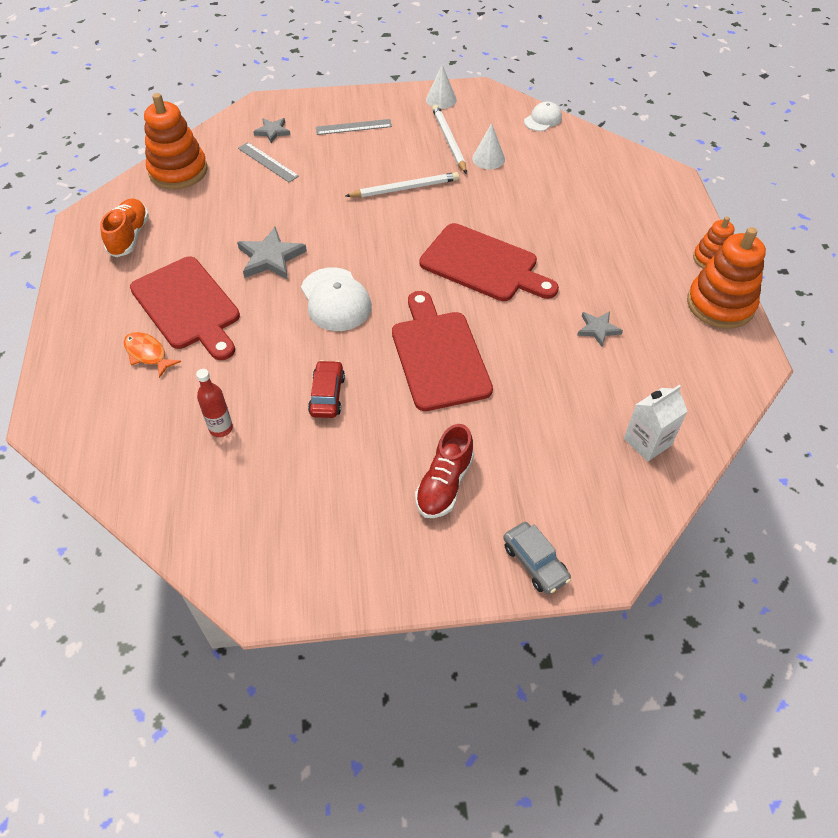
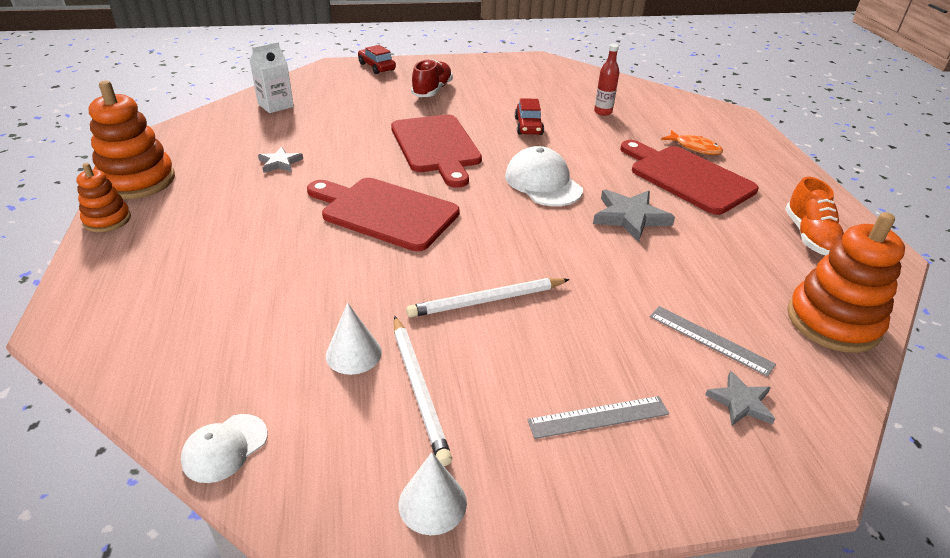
camera: 175 degrees right, 15 degrees down
(535, 562) = (376, 67): grey car -> red car

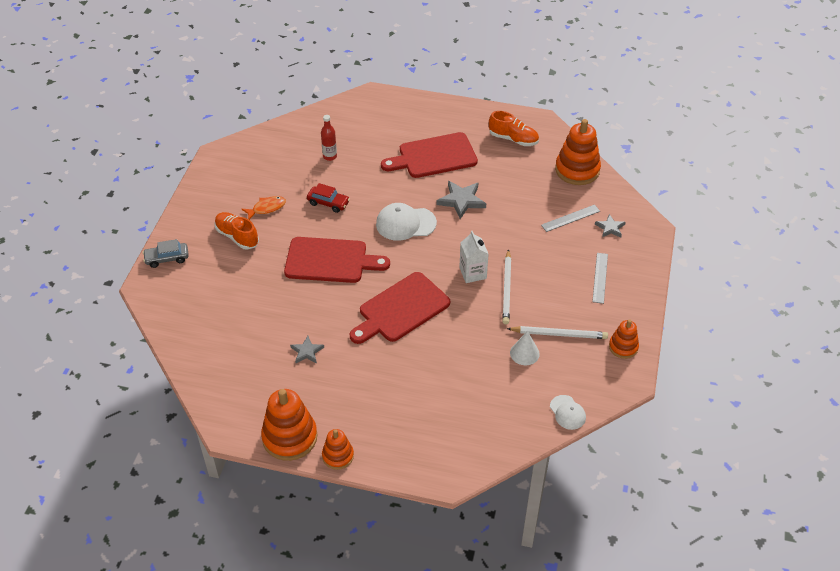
camera: 65 degrees left, 10 degrees up
(275, 105) = (205, 339): white carton -> white carton (473, 273)
(376, 67) = (167, 258): red car -> grey car
(432, 90) = (237, 236): red shoe -> orange shoe
(432, 503) = (623, 347): white cone -> orange stacking toy
(694, 147) = (402, 135): orange fish -> orange fish (266, 208)

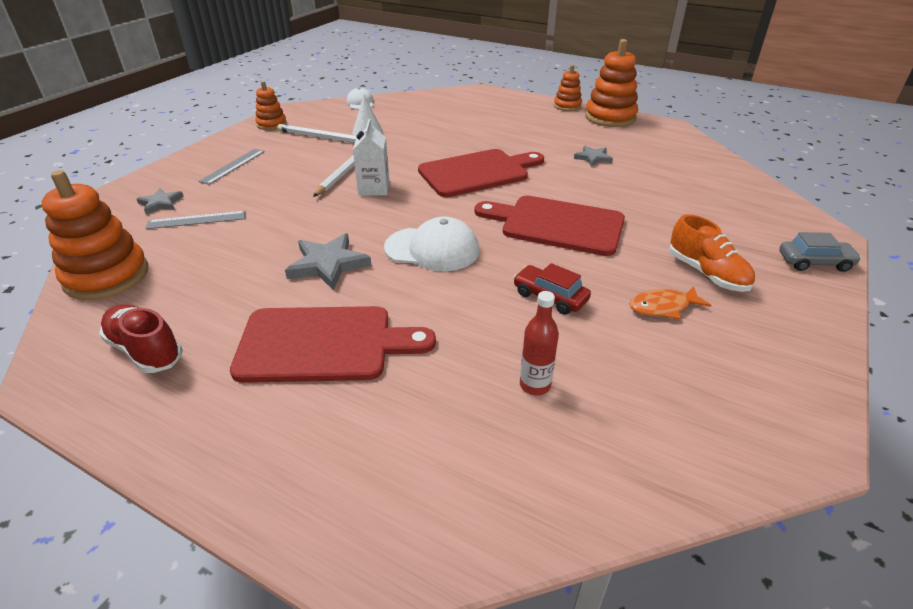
camera: 165 degrees left, 10 degrees down
(513, 139) = (145, 350): orange shoe -> red shoe

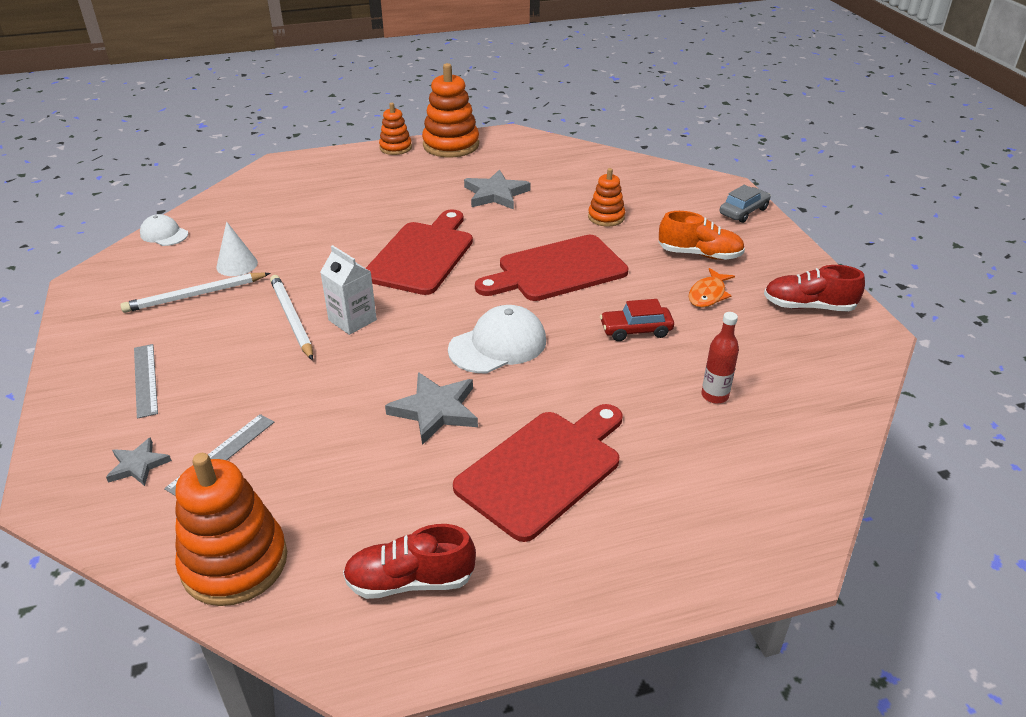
camera: 45 degrees left, 0 degrees up
(271, 124) = (97, 310): orange stacking toy -> orange stacking toy (606, 217)
(593, 158) = (496, 194): grey star -> grey star, size x1.66
(761, 375) = (808, 306): none -> red shoe

